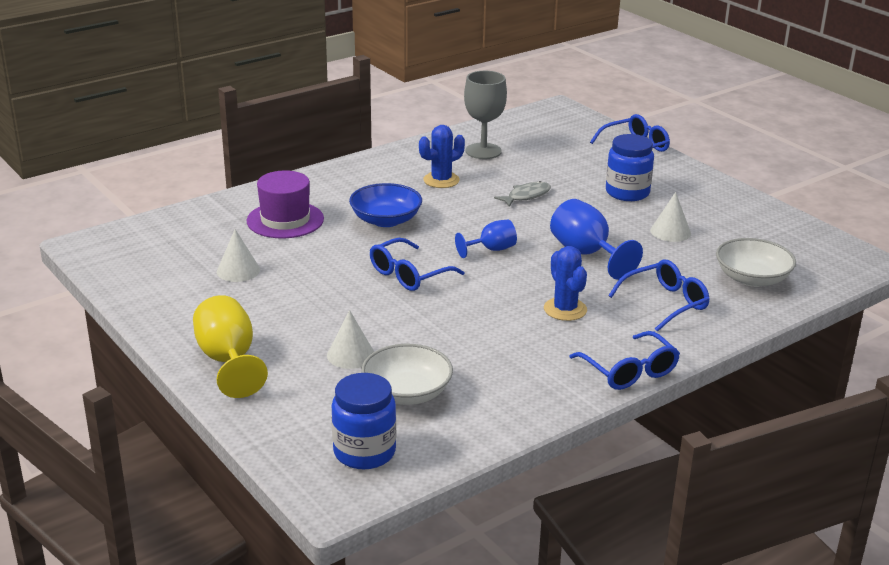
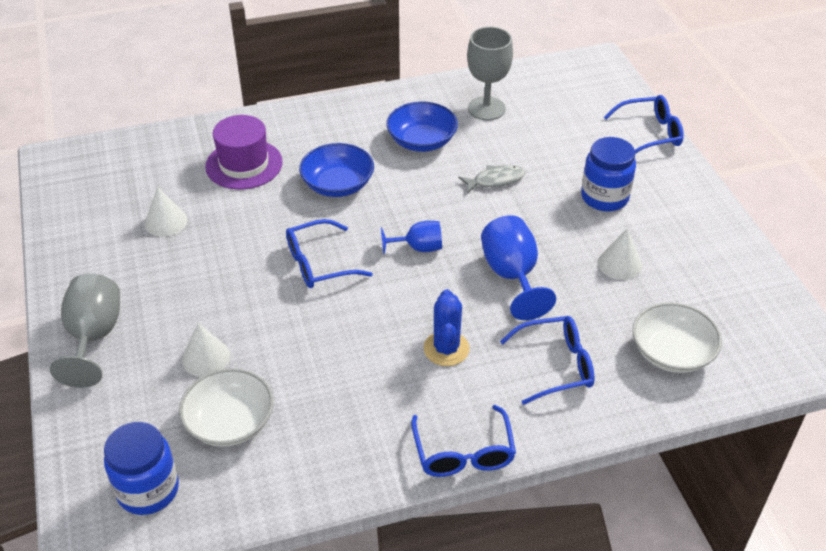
camera: 20 degrees right, 15 degrees up
(228, 361) = (94, 337): yellow goblet -> grey goblet
(441, 180) = (421, 141): blue cactus -> blue bowl

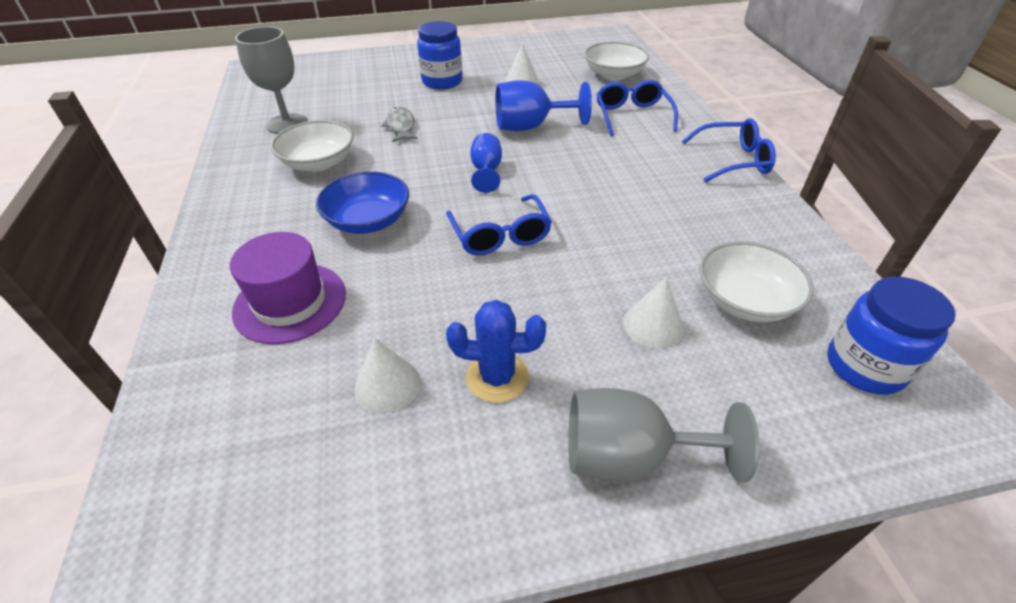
camera: 85 degrees left, 0 degrees up
(421, 141) = (318, 162): blue bowl -> white bowl
(446, 349) = (620, 162): blue cactus -> blue cactus (497, 377)
(650, 133) = (370, 58): blue glasses -> none

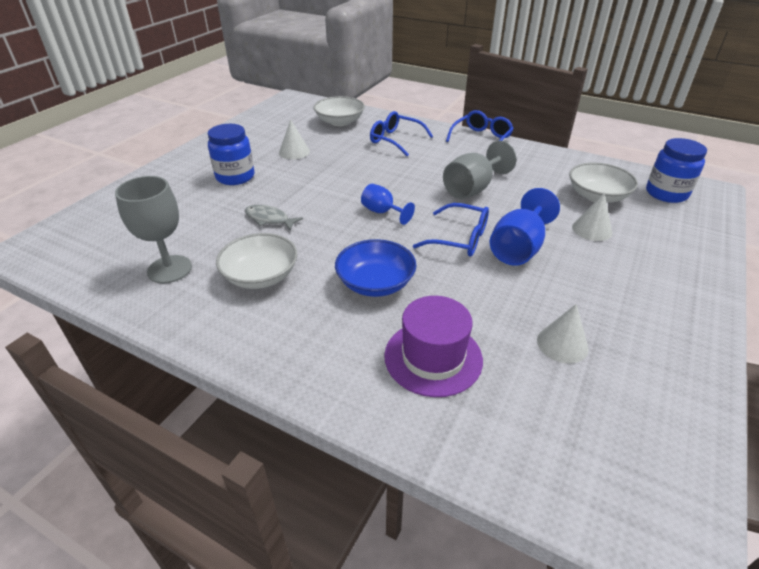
camera: 50 degrees left, 5 degrees down
(497, 377) = (590, 298): blue cactus -> none
(531, 127) = (354, 174): blue goblet -> blue goblet (518, 248)
(629, 456) = (679, 283): grey goblet -> grey goblet (472, 189)

